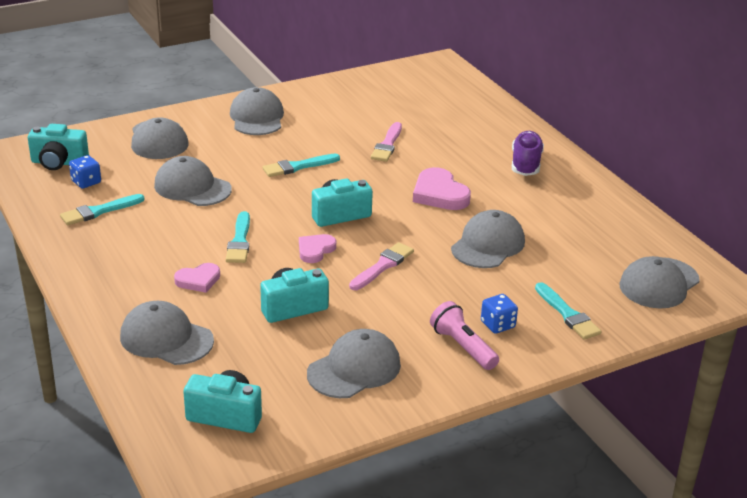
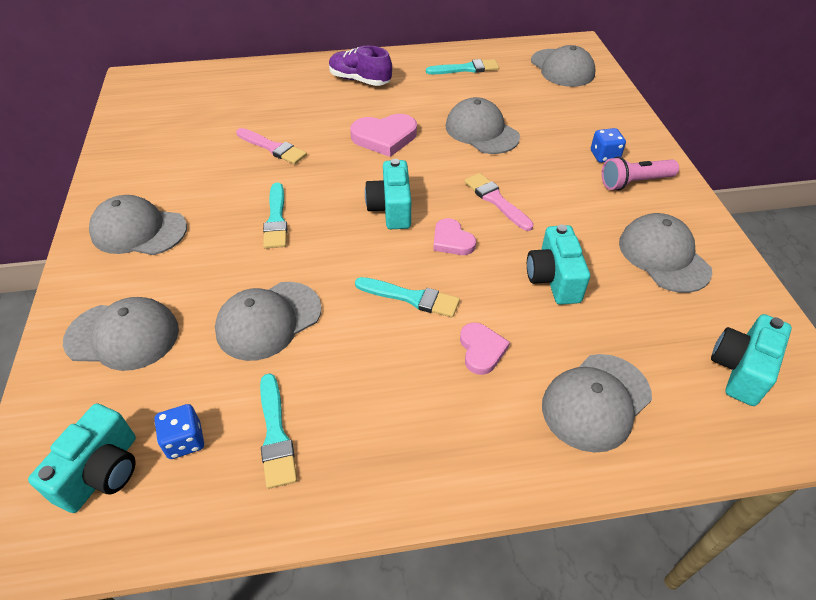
camera: 70 degrees left, 15 degrees up
(568, 314) = (595, 118): turquoise brush -> turquoise brush (466, 69)

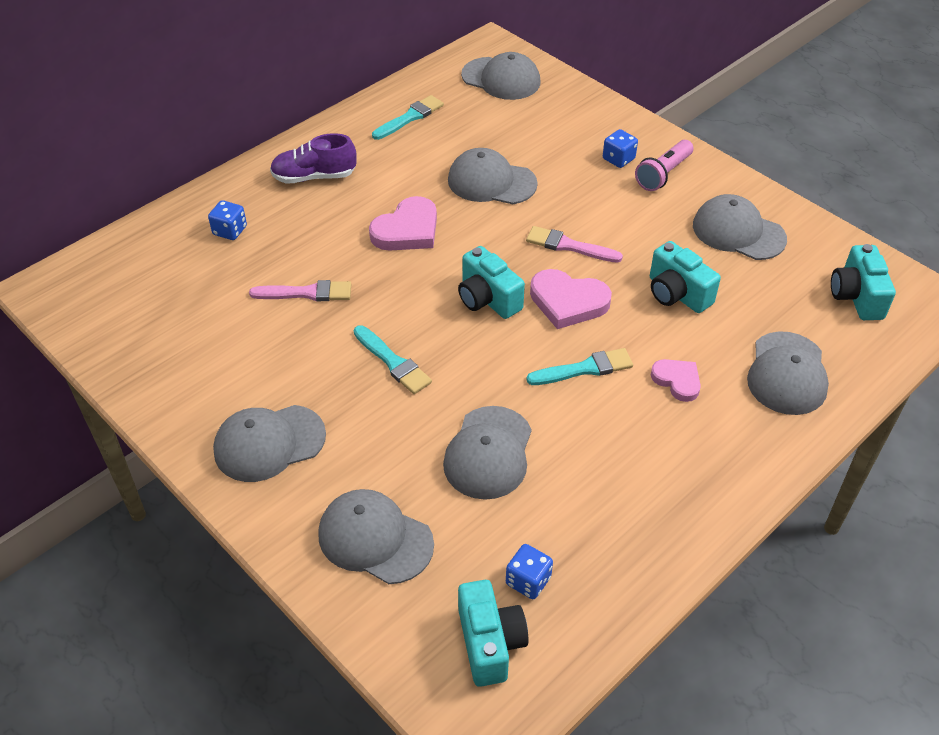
camera: 35 degrees left, 0 degrees up
(123, 335) = (375, 539): grey cap -> grey cap turned 120 degrees counterclockwise
(271, 91) = (230, 231): none -> blue dice
(276, 435) = (592, 533): turquoise brush -> none
(452, 240) = (568, 302): pink heart -> pink heart, size x1.61

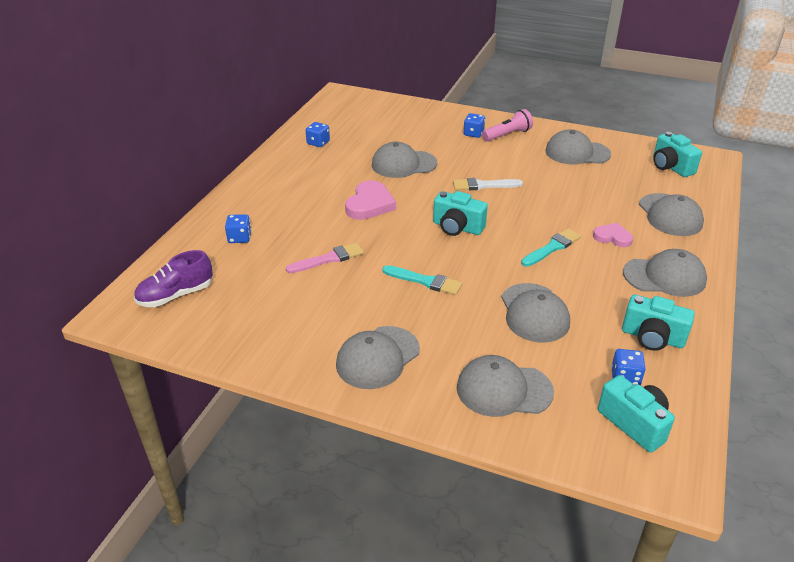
camera: 25 degrees left, 10 degrees down
(314, 177) = (277, 191): purple shoe -> purple shoe (176, 295)
(410, 117) = (318, 143): turquoise brush -> blue dice
(501, 79) = (362, 109): grey cap -> grey cap (664, 277)
(568, 302) = (509, 215): pink heart -> none
(569, 246) = (483, 185): pink brush -> white brush
(663, 174) = (507, 135): pink flashlight -> pink flashlight turned 135 degrees counterclockwise
(677, 294) = (571, 193): turquoise camera -> turquoise camera (652, 337)

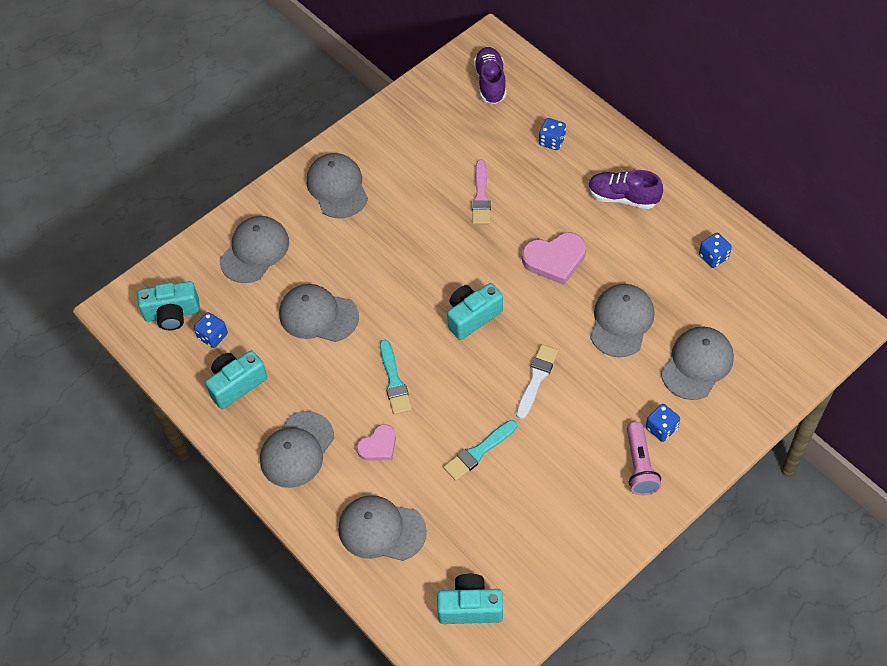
camera: 120 degrees right, 20 degrees up
(284, 189) = (623, 197): none -> purple shoe
(370, 204) = (555, 259): pink heart -> pink heart turned 60 degrees counterclockwise
(425, 281) = (407, 255): turquoise brush -> turquoise brush (478, 452)
(577, 153) = (557, 520): grey cap -> grey cap (697, 364)

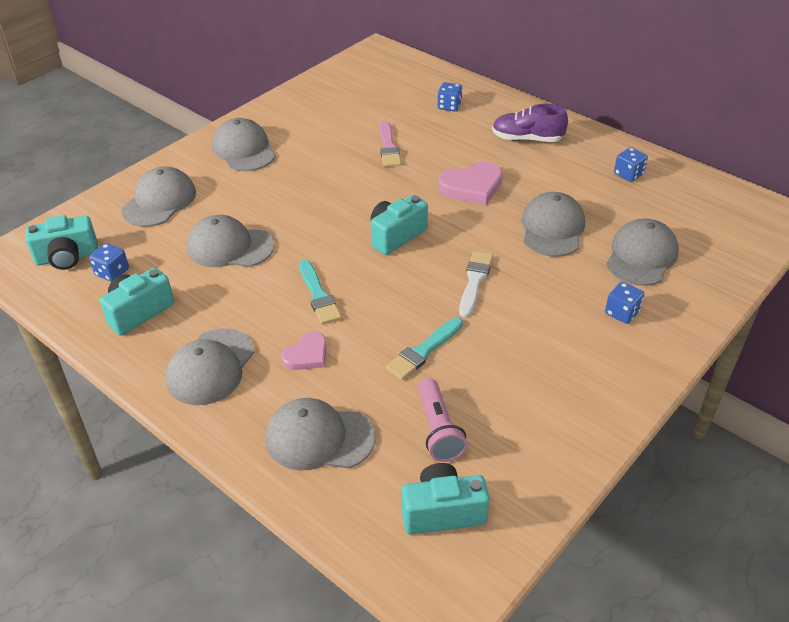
camera: 10 degrees left, 15 degrees down
(490, 82) = (383, 73): purple shoe -> none
(640, 466) = (609, 348): pink flashlight -> pink flashlight (438, 430)

